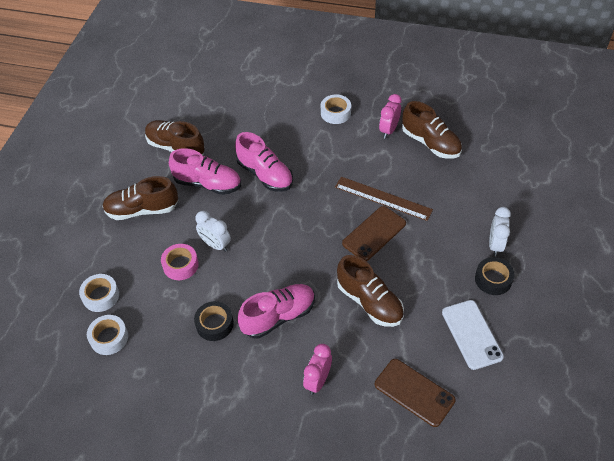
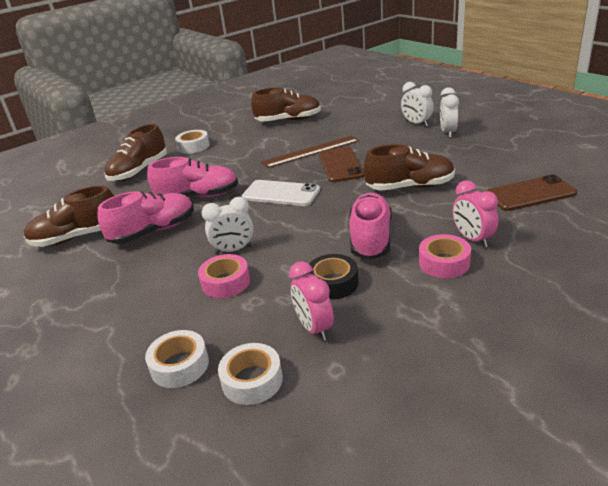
camera: 50 degrees left, 20 degrees down
(142, 210) = (113, 286): brown shoe -> brown shoe (139, 171)
(276, 376) = (444, 263): none -> pink tape
(389, 130) = (249, 131): pink clock -> pink clock (314, 328)
(471, 334) = (492, 154): white phone -> white phone (280, 194)
(493, 279) = (448, 132): black tape -> white clock

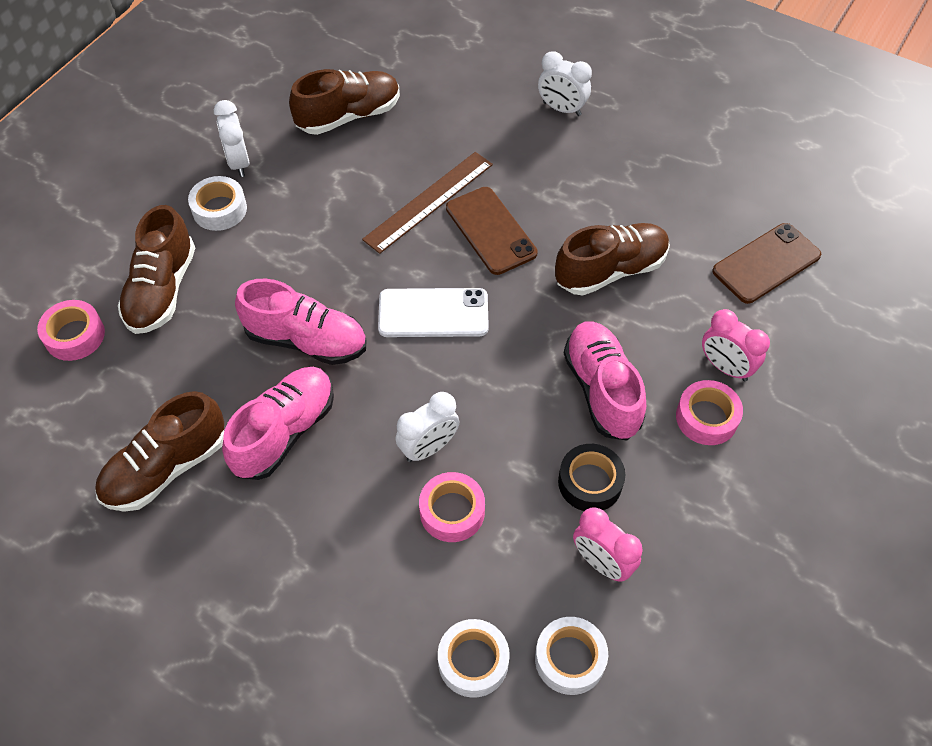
camera: 25 degrees left, 25 degrees up
(81, 183) = (75, 336): none -> pink tape
(198, 197) = (306, 340): pink shoe -> pink shoe turned 45 degrees clockwise
(448, 132) = (616, 129): white clock -> white clock (239, 163)

